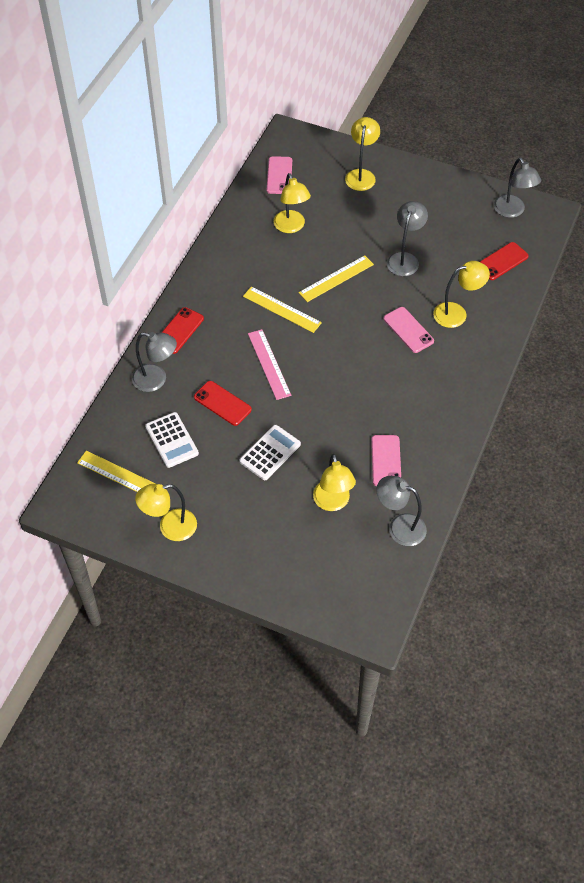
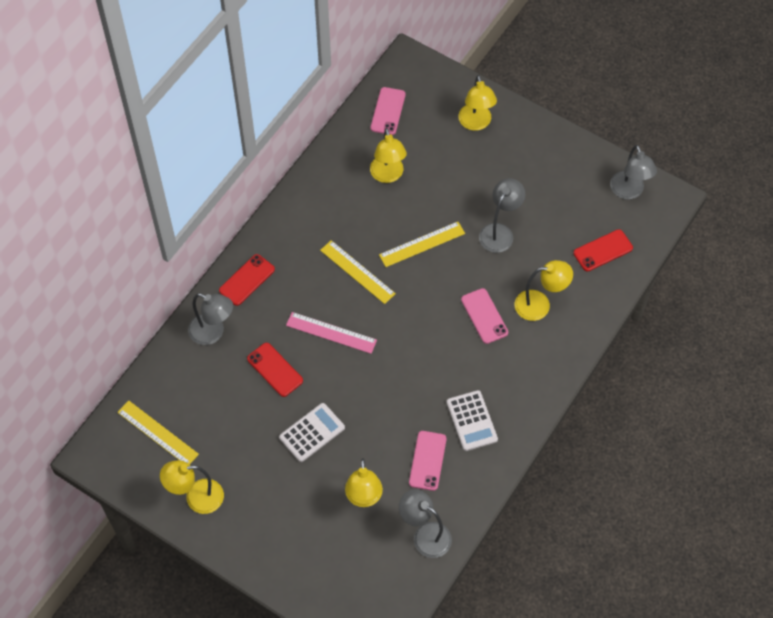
camera: 10 degrees right, 5 degrees up
(172, 440) = (216, 402): white calculator -> white calculator (472, 421)
(269, 364) = (331, 333): pink ruler -> pink ruler turned 60 degrees counterclockwise
(361, 175) = (476, 123): yellow lamp -> yellow lamp turned 150 degrees clockwise

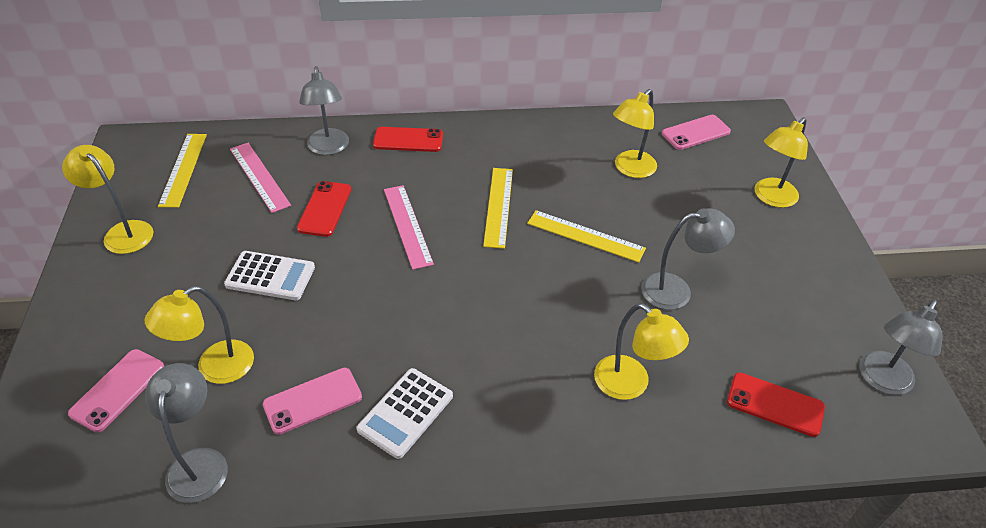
camera: 50 degrees right, 15 degrees down
(207, 390) = (259, 176): none -> pink ruler
(484, 316) = (558, 340): pink phone -> pink phone (117, 390)

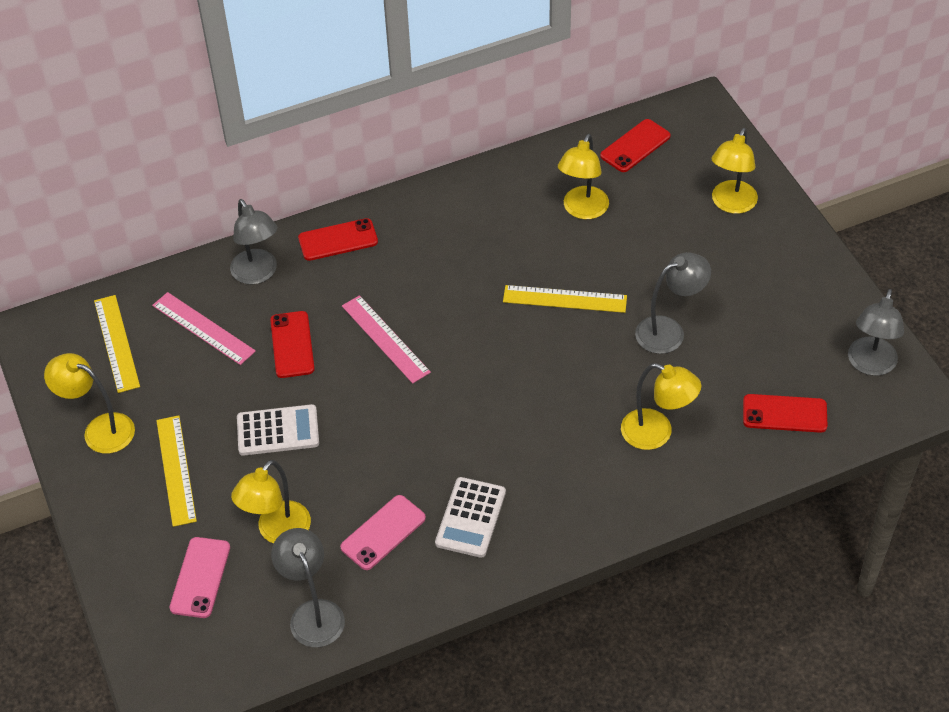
camera: 15 degrees left, 5 degrees up
(498, 206) = (466, 291): yellow ruler -> yellow ruler (176, 470)
(695, 132) = (635, 146): pink phone -> red phone

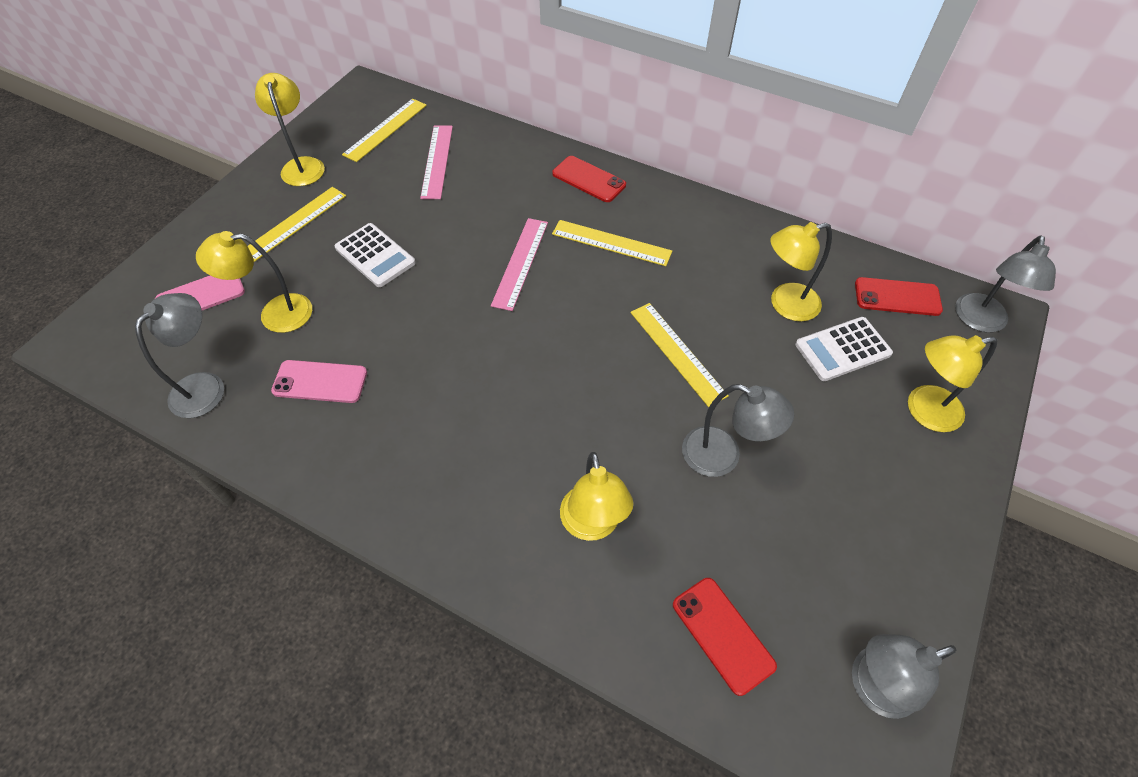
camera: 50 degrees right, 5 degrees up
(258, 274) = (513, 158): grey lamp -> grey lamp (980, 321)
(292, 345) = (465, 214): red phone -> none
(423, 269) = (611, 243): none -> yellow ruler
(470, 518) = (379, 434): white calculator -> white calculator (842, 349)

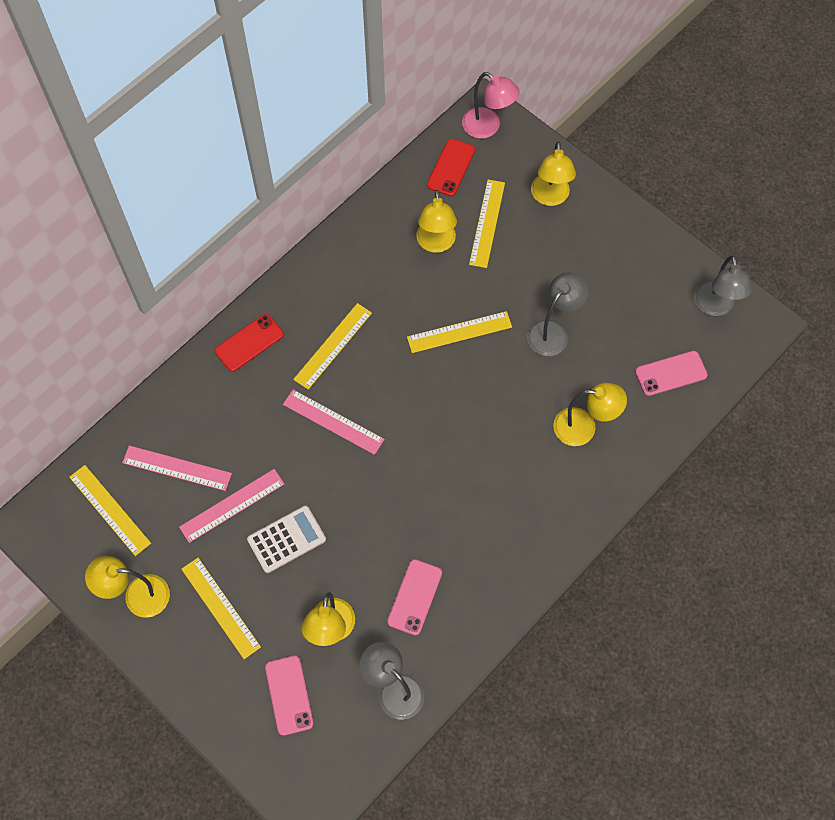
camera: 75 degrees left, 10 degrees up
(406, 207) = (232, 505): none -> pink ruler
(723, 634) = (670, 373): red phone -> pink phone
(842, 349) = (487, 223): white calculator -> yellow ruler
(980, 321) = (488, 127): grey lamp -> pink lamp

